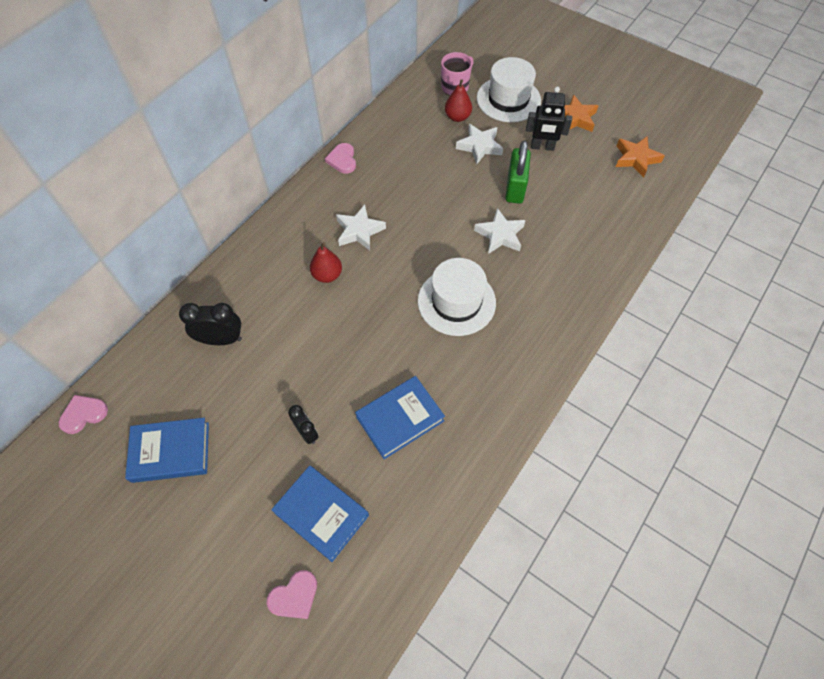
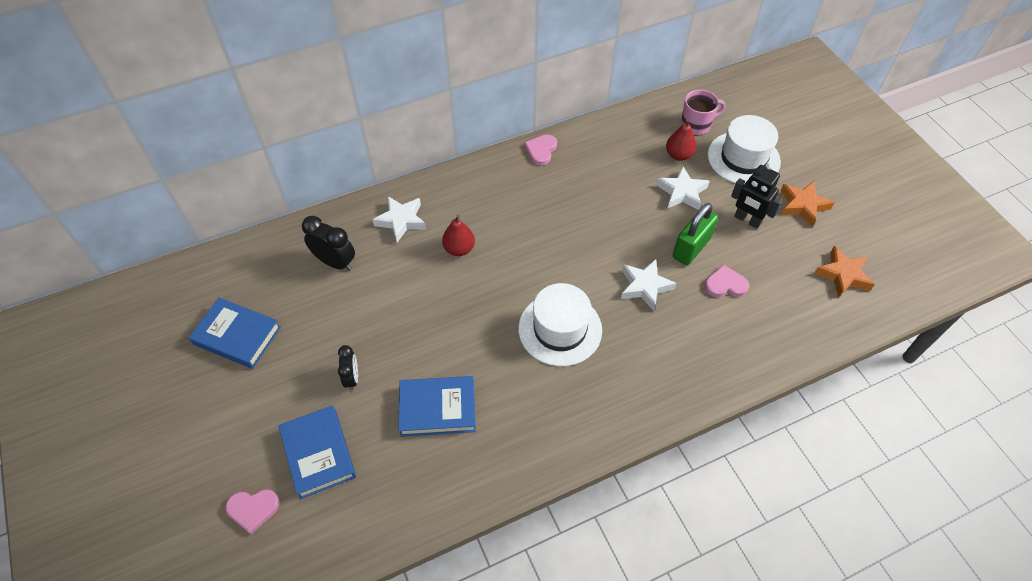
camera: 30 degrees right, 5 degrees down
(83, 414) = (194, 271): pink heart -> pink heart (725, 284)
(359, 231) = (513, 222): white star -> white star (401, 221)

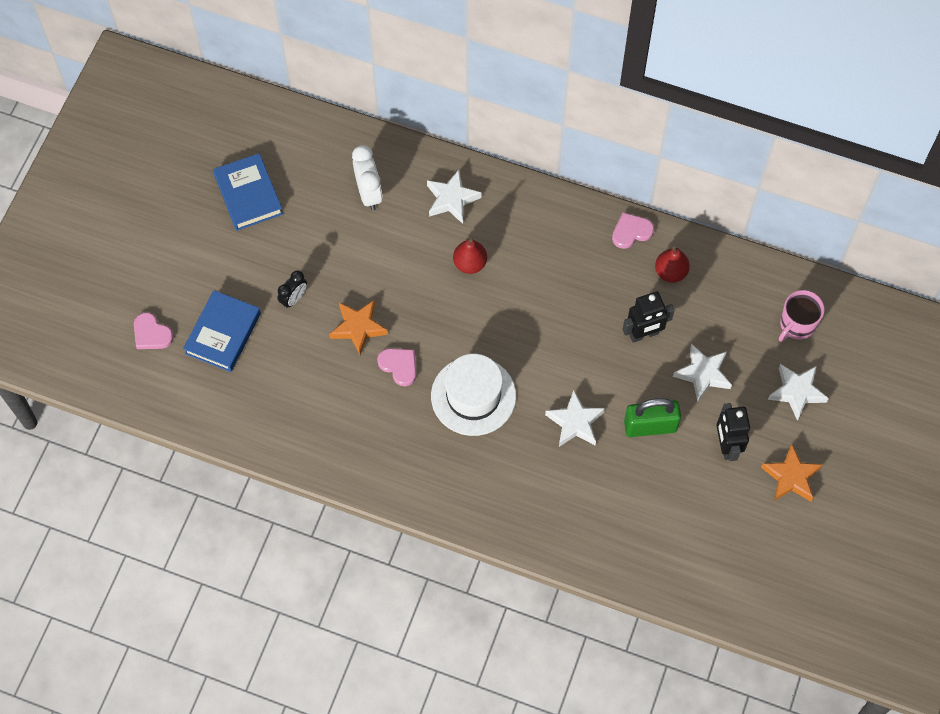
camera: 45 degrees right, 10 degrees up
(335, 262) = (369, 193): black clock -> white clock
(437, 408) = (328, 374): blue book -> none
(620, 199) = (644, 334): none -> black robot
(678, 155) = (743, 339): red pear -> red pear (670, 272)
(696, 125) = (796, 325): pink mug -> pink mug turned 105 degrees clockwise
(725, 284) = (639, 478): pink heart -> pink heart (399, 366)
(743, 158) = (796, 392): white hat -> white star
(843, 275) = (744, 559): orange star -> orange star (358, 328)

